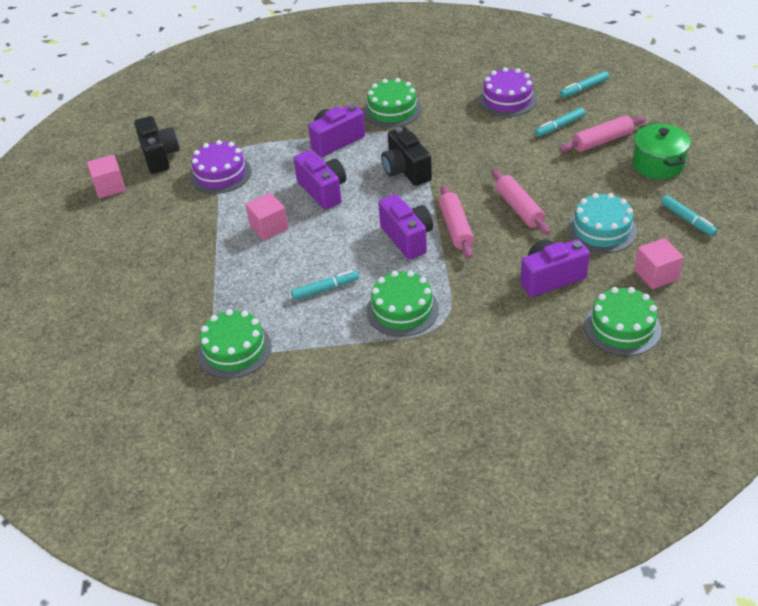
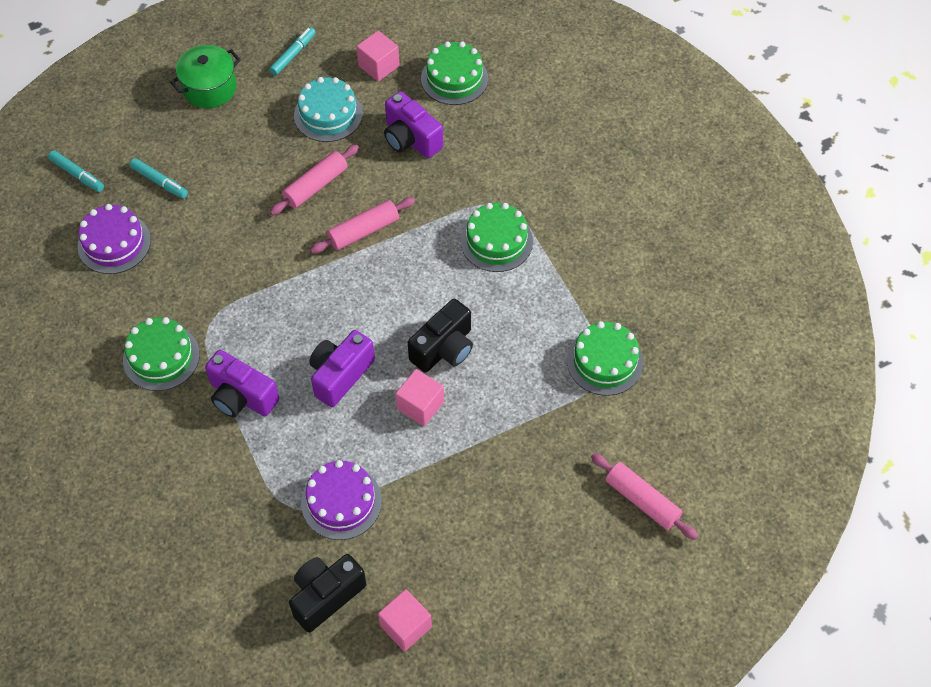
camera: 115 degrees left, 15 degrees up
(325, 289) = (494, 315): turquoise marker -> none
(406, 170) = (280, 305): black camera -> black camera (444, 348)
(407, 238) = (393, 268): purple camera -> none
(602, 141) = (179, 140): pink rolling pin -> pink rolling pin (642, 500)

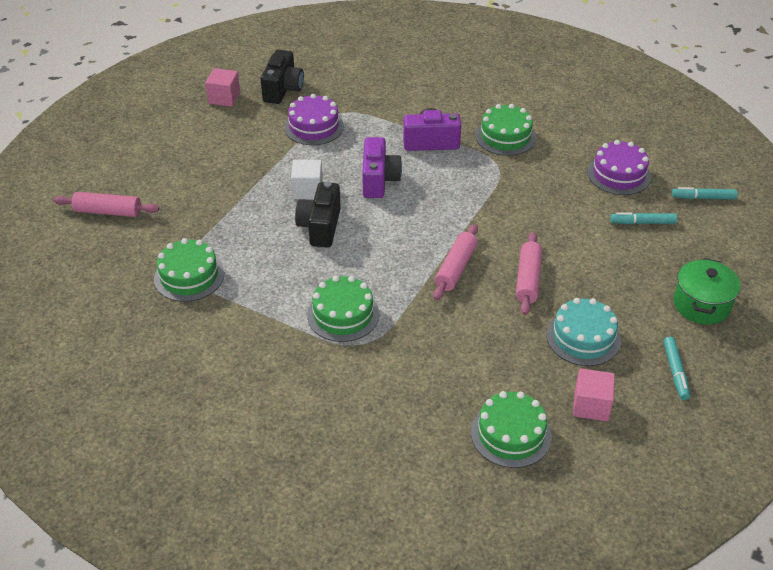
camera: 145 degrees right, 15 degrees down
(411, 139) = (492, 356): purple camera -> none
(420, 405) = (307, 190): pink cube -> white cube

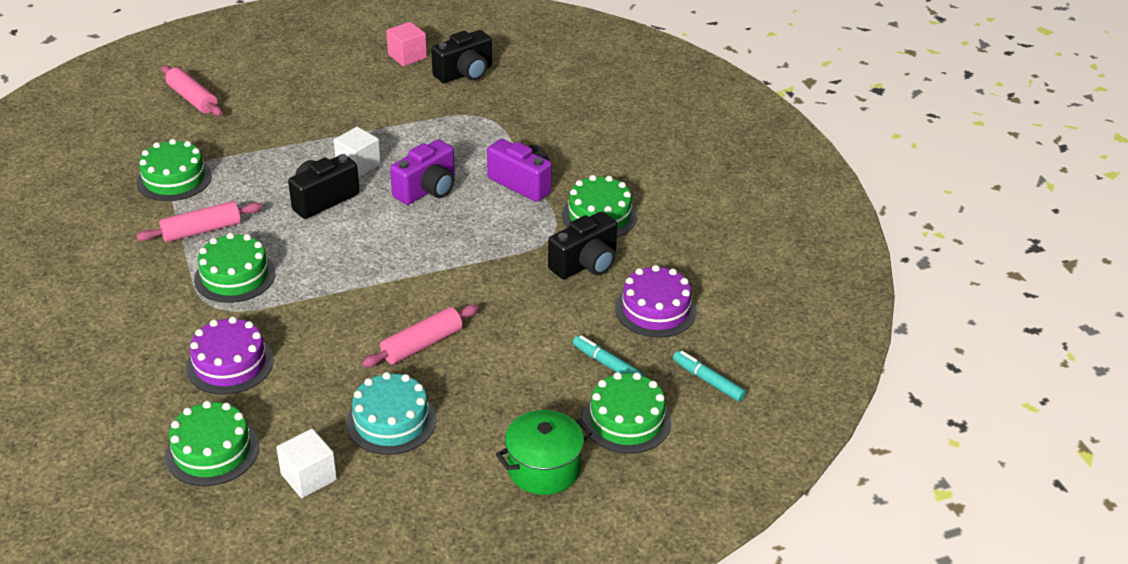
camera: 40 degrees right, 5 degrees down
(314, 127) = (443, 117): purple cake -> purple cake (230, 364)
(455, 268) = (377, 297): pink rolling pin -> pink rolling pin (202, 230)
(542, 171) = (585, 264): none -> black camera
(591, 405) = (309, 477): pink cube -> white cube
(675, 372) = (424, 504): turquoise marker -> none
(699, 248) = (626, 420): none -> green cake

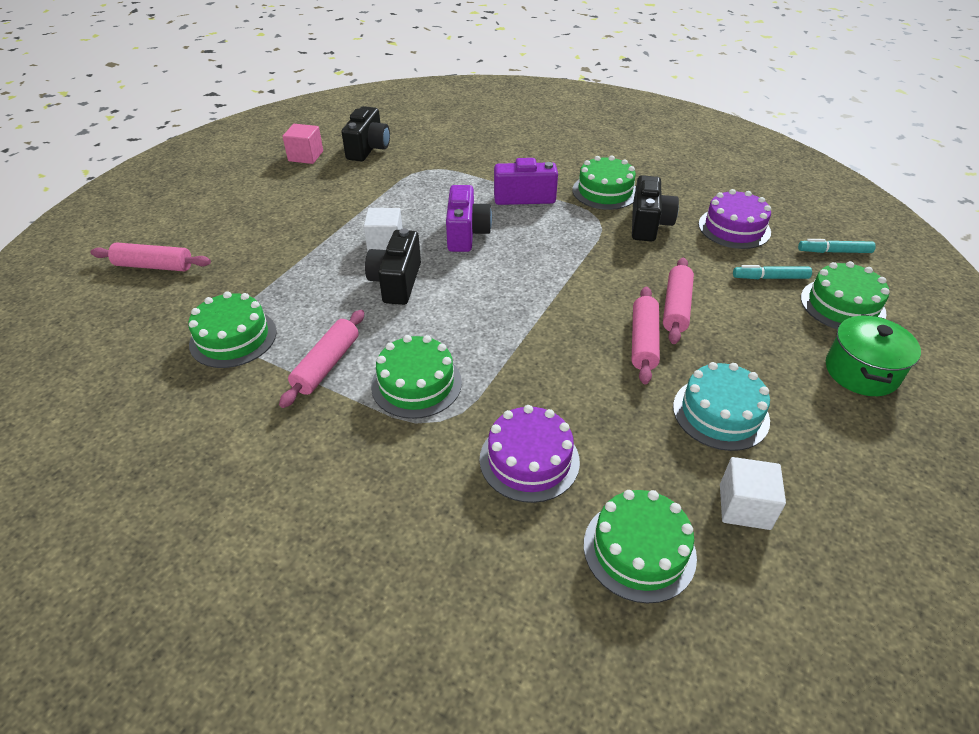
camera: 40 degrees left, 5 degrees up
(489, 338) = (676, 307): none -> pink rolling pin

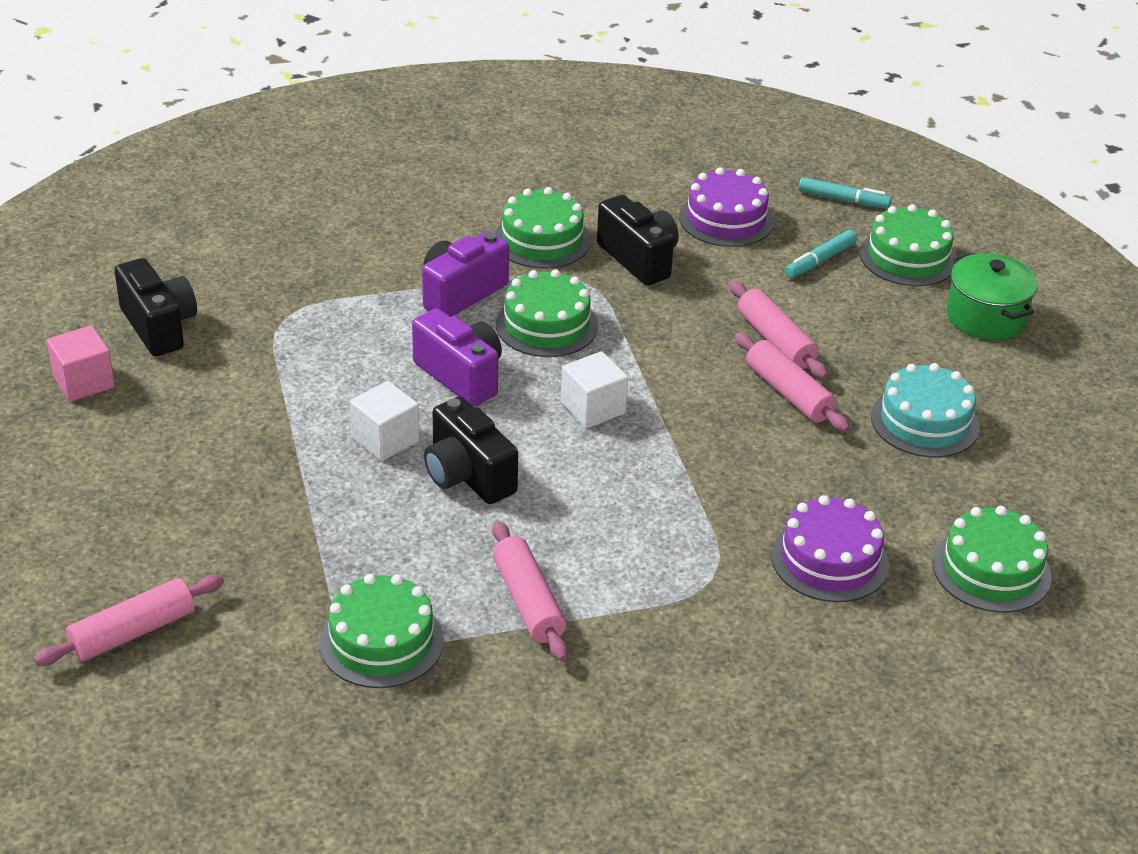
camera: 45 degrees left, 5 degrees down
(416, 384) = (643, 561): green cake -> green cake (546, 325)
(744, 506) = (1023, 487): white cube -> white cube (593, 408)
(834, 252) = (843, 200): turquoise marker -> turquoise marker turned 120 degrees counterclockwise

